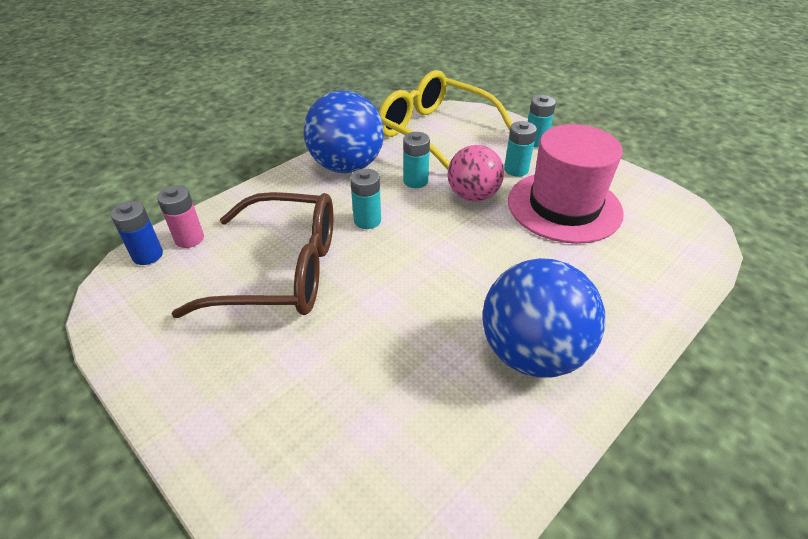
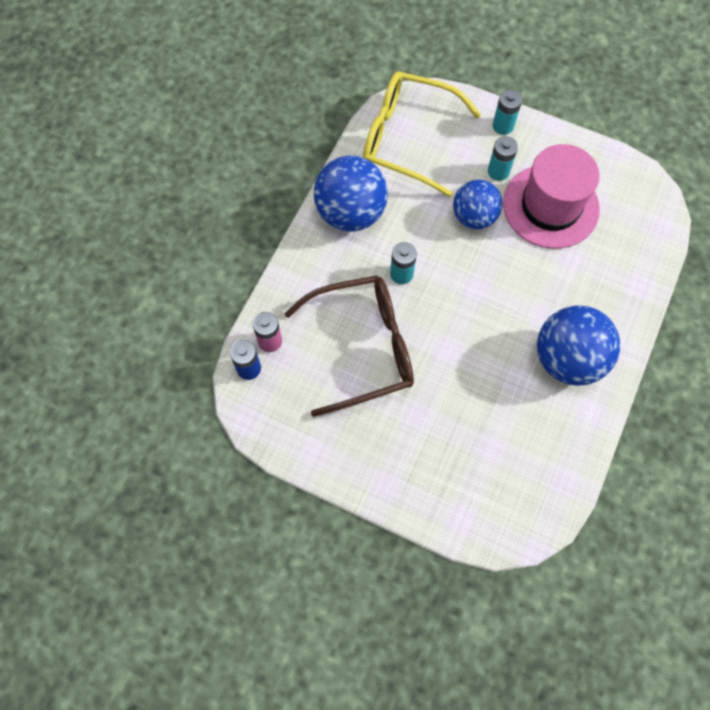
camera: 20 degrees left, 25 degrees up
(415, 181) = (419, 213): turquoise battery -> none
(472, 196) = (474, 217): pink ball -> blue ball

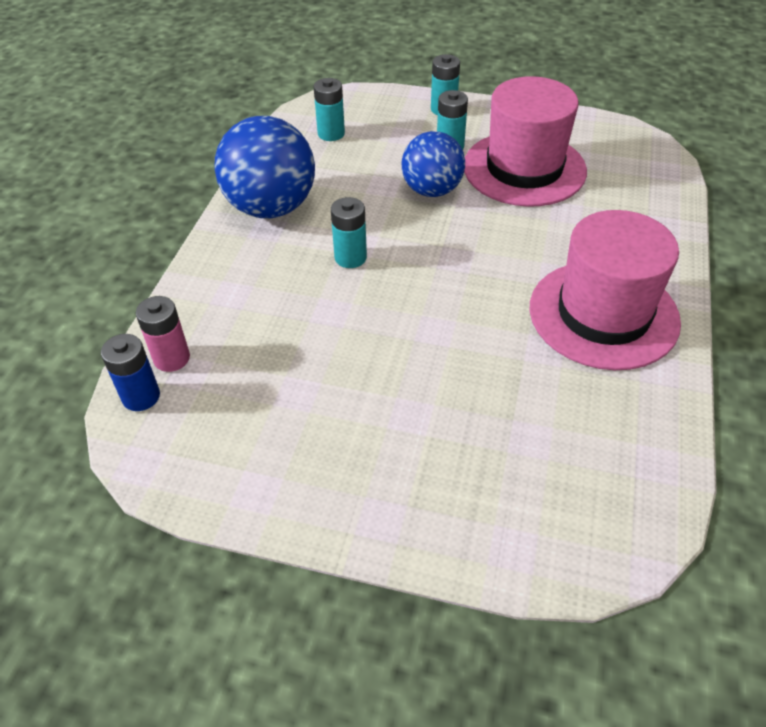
camera: 10 degrees left, 20 degrees down
(363, 347) = (312, 345): brown glasses -> none
(407, 139) = (331, 133): yellow glasses -> turquoise battery
(567, 359) = (603, 314): blue ball -> pink hat

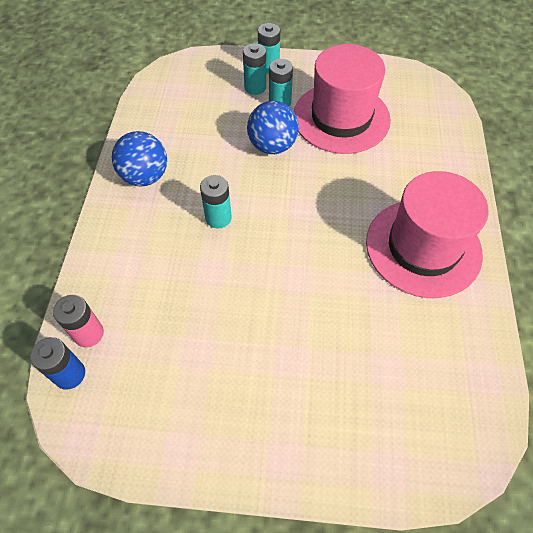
camera: 10 degrees left, 10 degrees up
(271, 207) = (145, 176): blue ball -> blue ball, size x0.66
(331, 133) = (182, 99): turquoise battery -> turquoise battery (255, 87)

